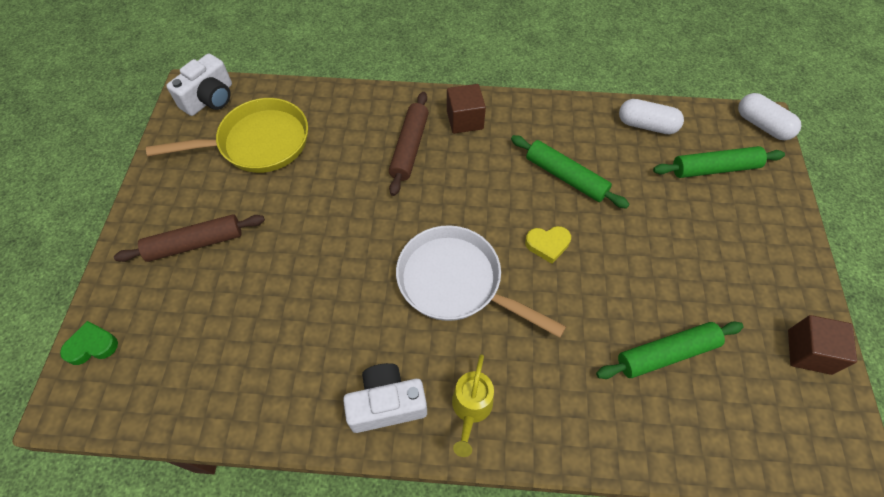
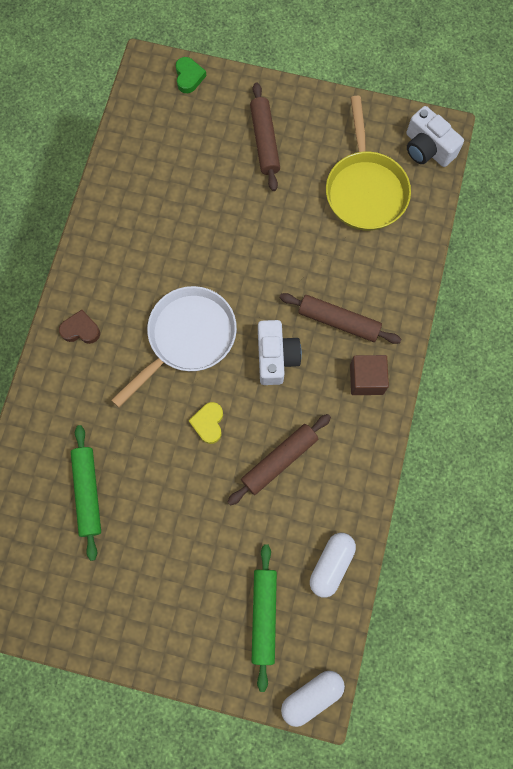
camera: 100 degrees right, 15 degrees up
(387, 404) = (98, 271): white camera -> white camera (276, 357)
(470, 409) = (81, 330): yellow watering can -> brown heart
(565, 177) = (279, 460): green rolling pin -> brown rolling pin
(809, 352) = (61, 616): brown cube -> none

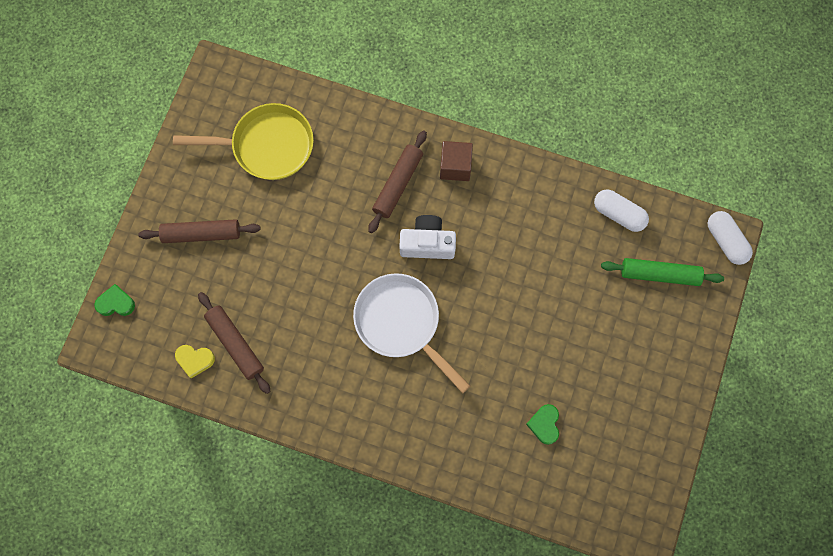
camera: 85 degrees left, 0 degrees up
(81, 330) = (383, 425): brown heart -> none
(87, 492) = (544, 424): green rolling pin -> green heart
(208, 423) = (486, 309): yellow heart -> yellow heart (195, 360)
(279, 460) = (524, 249): brown rolling pin -> brown rolling pin (235, 344)
(427, 148) = (231, 85): white camera -> none

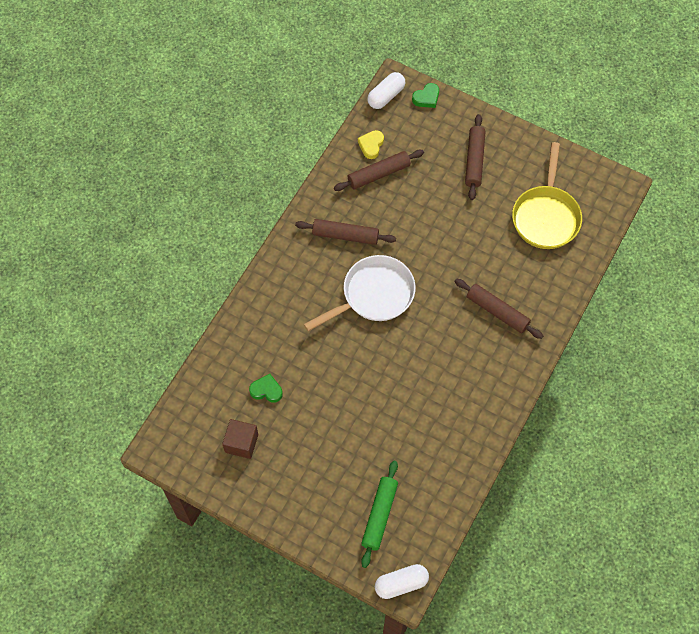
camera: 100 degrees right, 10 degrees down
(116, 303) = (426, 98): green heart -> green heart turned 45 degrees clockwise
(327, 369) = (345, 235): none -> brown rolling pin
(427, 243) = (440, 326): white camera -> none
(455, 166) = (508, 361): brown cube -> brown cube (241, 443)
(619, 214) = (442, 492): white capsule -> white capsule (386, 96)

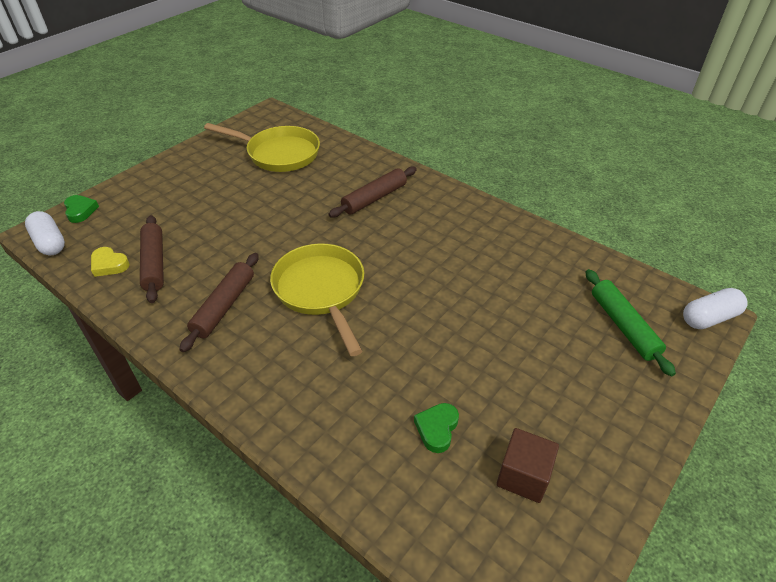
camera: 80 degrees left, 20 degrees down
(373, 295) = (321, 291): white pan -> yellow pan
(379, 515) = (623, 326): green rolling pin -> green rolling pin turned 45 degrees clockwise
(401, 584) = (709, 318): white capsule -> white capsule turned 75 degrees clockwise
(474, 160) = (186, 188): brown rolling pin -> none

